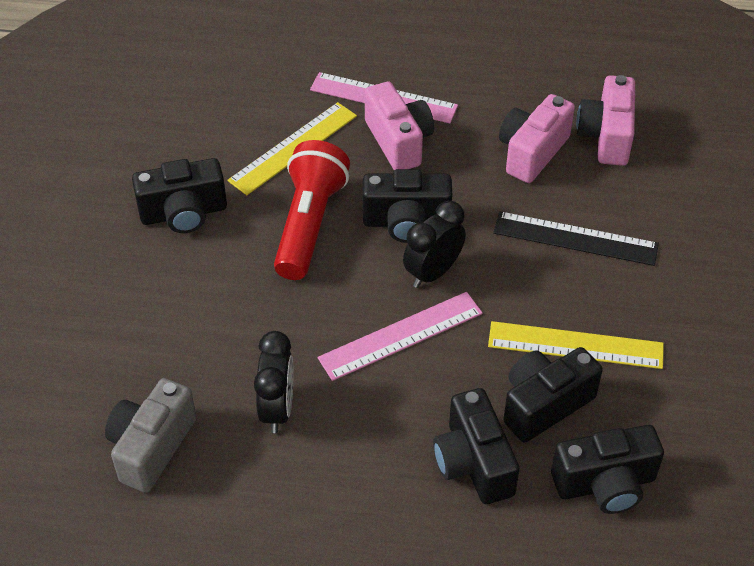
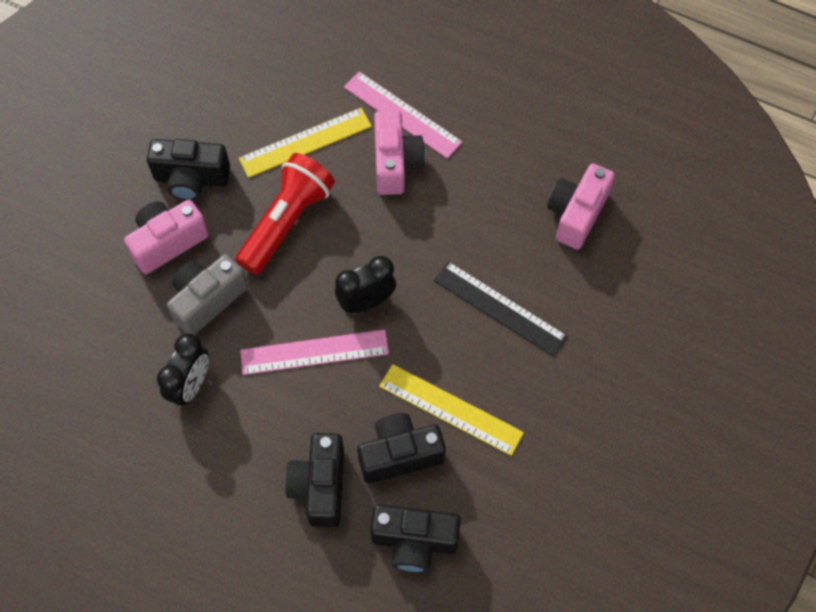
camera: 20 degrees right, 15 degrees up
(151, 447) = (84, 385): grey camera -> grey camera (207, 300)
(406, 222) = (366, 246): black camera -> none
(532, 152) = (503, 210): pink camera -> pink camera (168, 242)

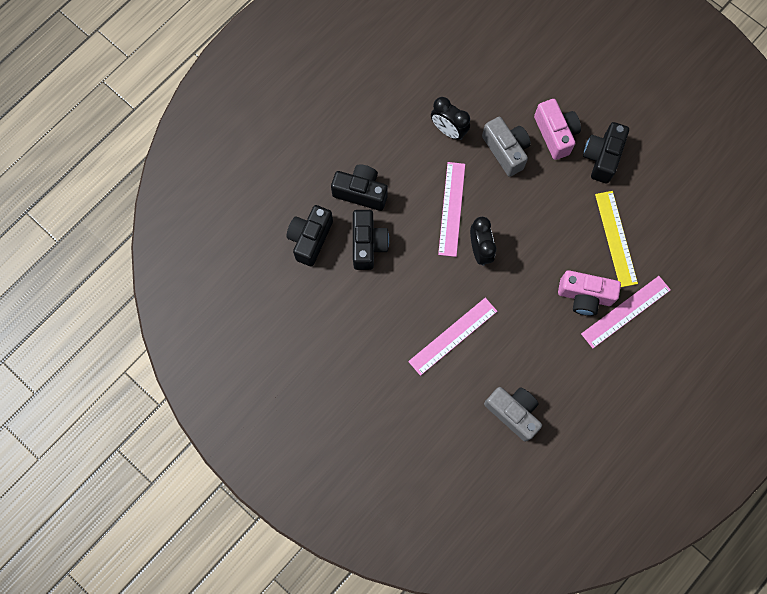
camera: 105 degrees right, 10 degrees up
(287, 222) = (553, 212): red flashlight -> none
(450, 409) = (389, 283): yellow ruler -> none
(500, 308) = (453, 336): black ruler -> pink ruler
(576, 214) = (513, 412): pink camera -> grey camera

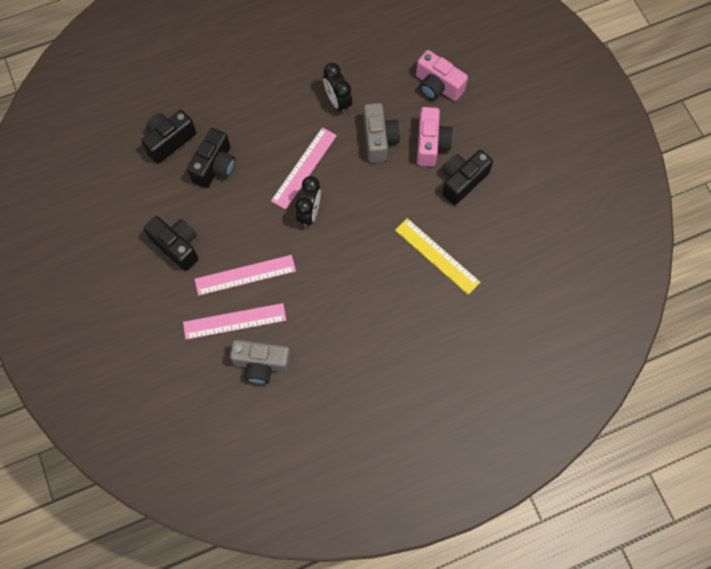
camera: 25 degrees right, 5 degrees down
(361, 192) = (233, 121): black camera -> black camera (177, 246)
(513, 412) = (261, 364): grey camera -> grey camera turned 120 degrees clockwise
(584, 296) = (381, 293): pink camera -> pink camera (437, 86)
(616, 238) = (437, 256): yellow ruler -> yellow ruler turned 60 degrees counterclockwise
(626, 312) = (411, 323): pink ruler -> pink ruler (234, 321)

